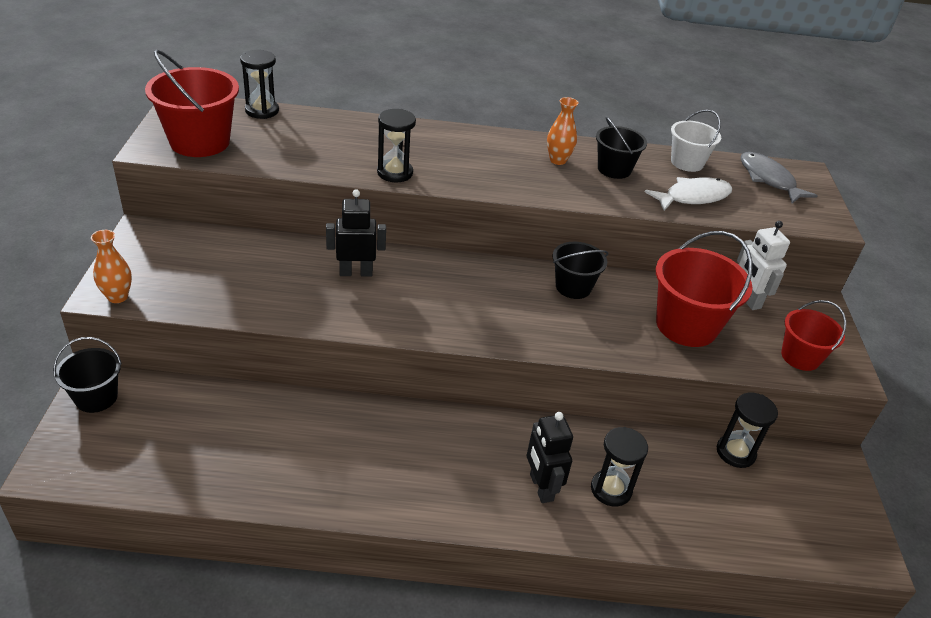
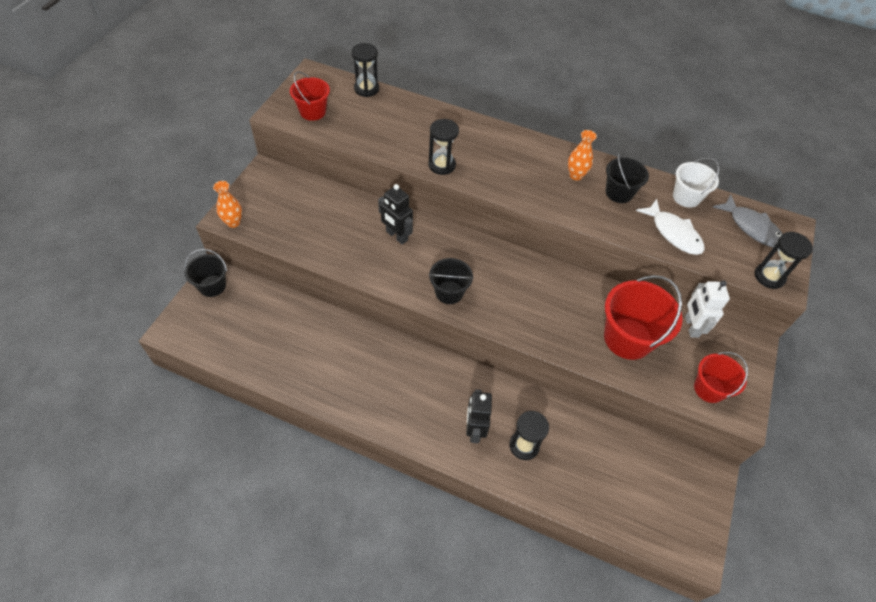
camera: 20 degrees right, 15 degrees up
(200, 142) = (313, 112): red bucket -> red bucket, size x0.61
(356, 272) = (396, 236): black robot -> black robot turned 150 degrees counterclockwise
(573, 287) = (553, 283): black bucket -> black bucket (449, 292)
(693, 197) = (673, 233): white fish -> white fish turned 60 degrees clockwise
(735, 452) = (633, 443): black hourglass -> black hourglass (769, 277)
(768, 179) = (752, 227): grey fish -> grey fish turned 150 degrees clockwise

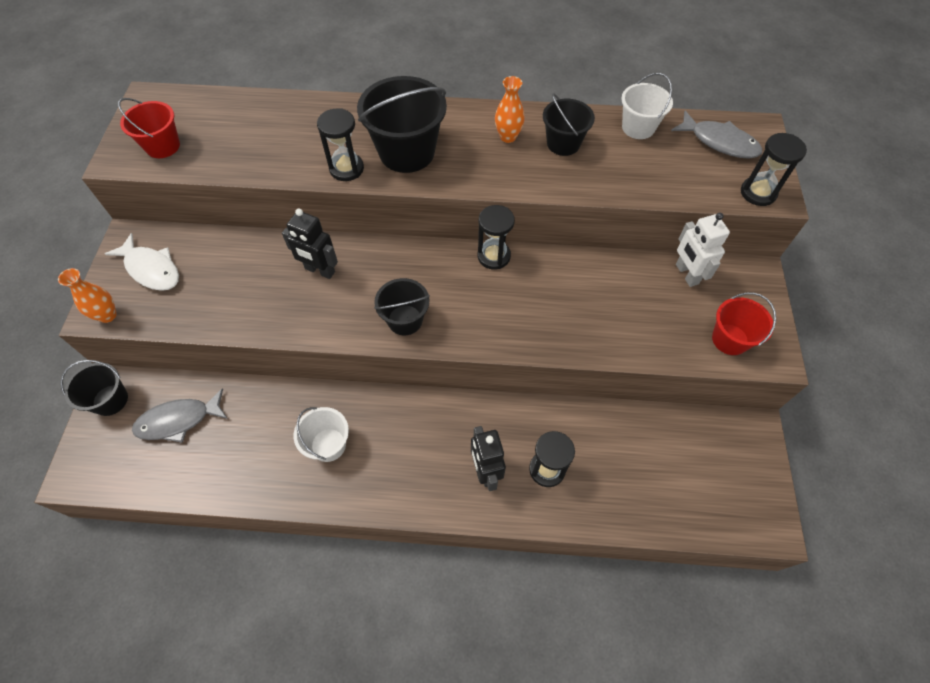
camera: 15 degrees left, 5 degrees up
(255, 316) = (178, 420): none -> grey fish
(360, 370) = (328, 445): none -> white bucket
(366, 89) = (223, 99): black hourglass -> black hourglass (494, 256)
(492, 165) = (407, 152): none -> black bucket
(627, 338) = (624, 310): red bucket -> none
(673, 233) = (639, 173): white fish -> white fish (151, 269)

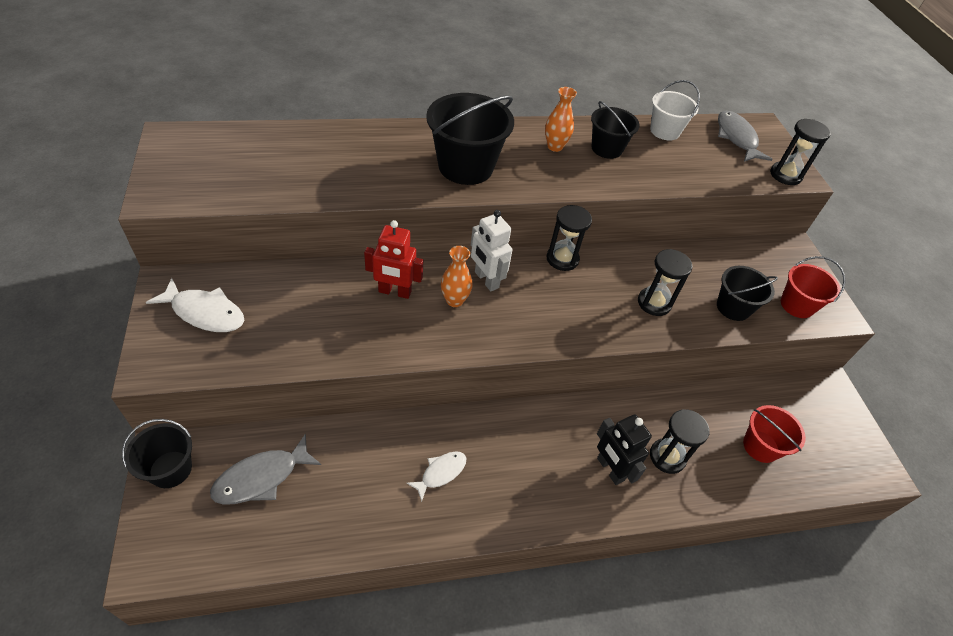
camera: 20 degrees left, 10 degrees down
(107, 315) = (167, 367): orange vase -> orange vase (454, 300)
(163, 146) = (204, 180): red bucket -> red bucket (760, 446)
(319, 270) = (394, 292): black robot -> red robot
(328, 445) = (441, 473): white bucket -> white fish
(346, 169) = (412, 186): black hourglass -> black hourglass (654, 303)
(405, 320) = (499, 328): black bucket -> black bucket (733, 307)
(686, 274) = (737, 255): white robot -> white robot (486, 280)
(719, 142) = (736, 138): grey fish -> grey fish turned 120 degrees counterclockwise

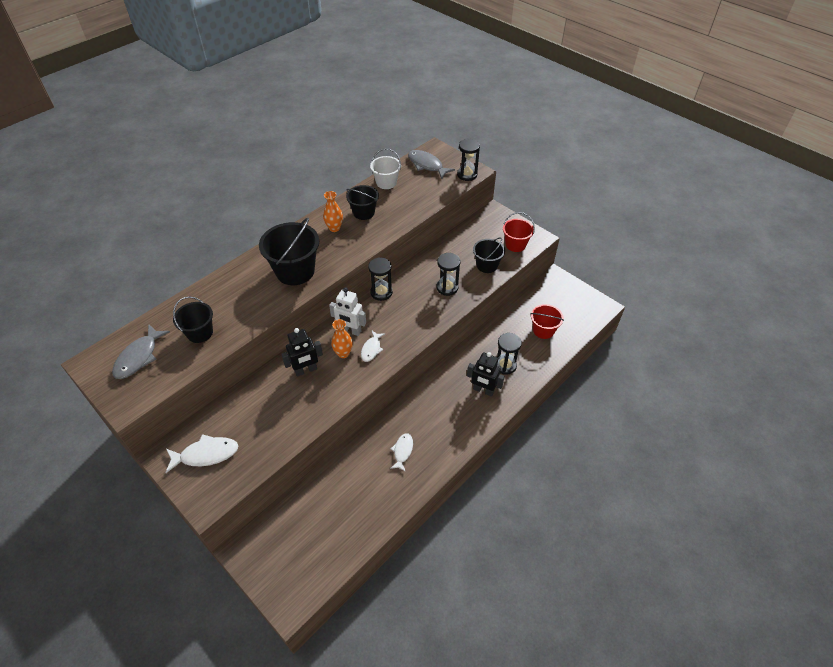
camera: 30 degrees left, 0 degrees up
(170, 469) = (254, 555): black bucket -> black bucket (200, 333)
(261, 477) = (310, 521): grey fish -> grey fish (139, 357)
(394, 292) = (306, 370): red robot -> black robot
(493, 317) = (371, 349): none -> white fish

